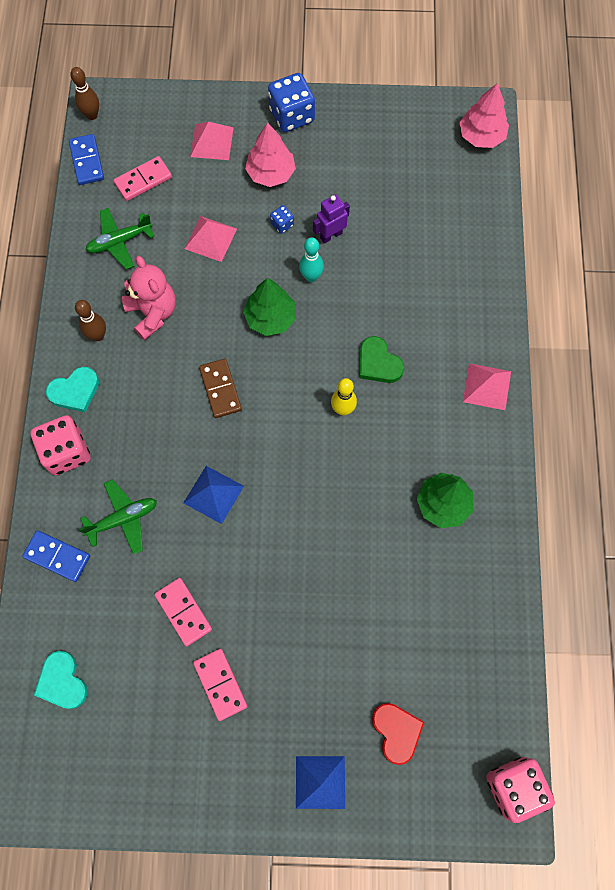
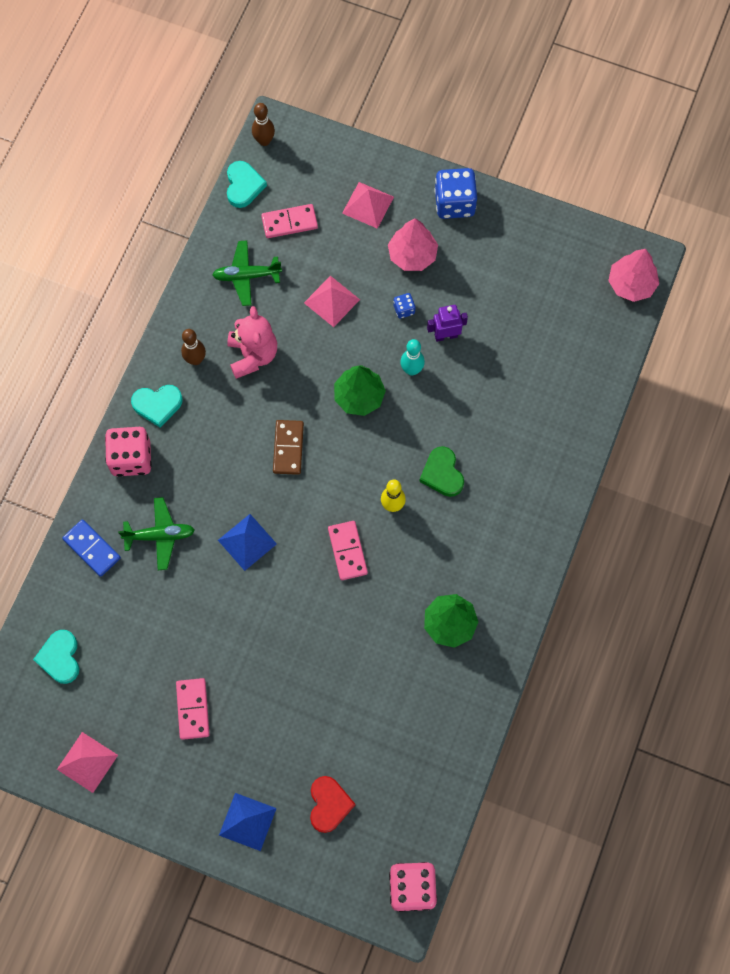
camera: 20 degrees right, 0 degrees up
(87, 161) = (243, 186): blue domino -> turquoise heart
(183, 612) = (183, 636): pink domino -> pink domino (347, 551)
(487, 386) = (534, 530): pink pyramid -> pink pyramid (87, 762)

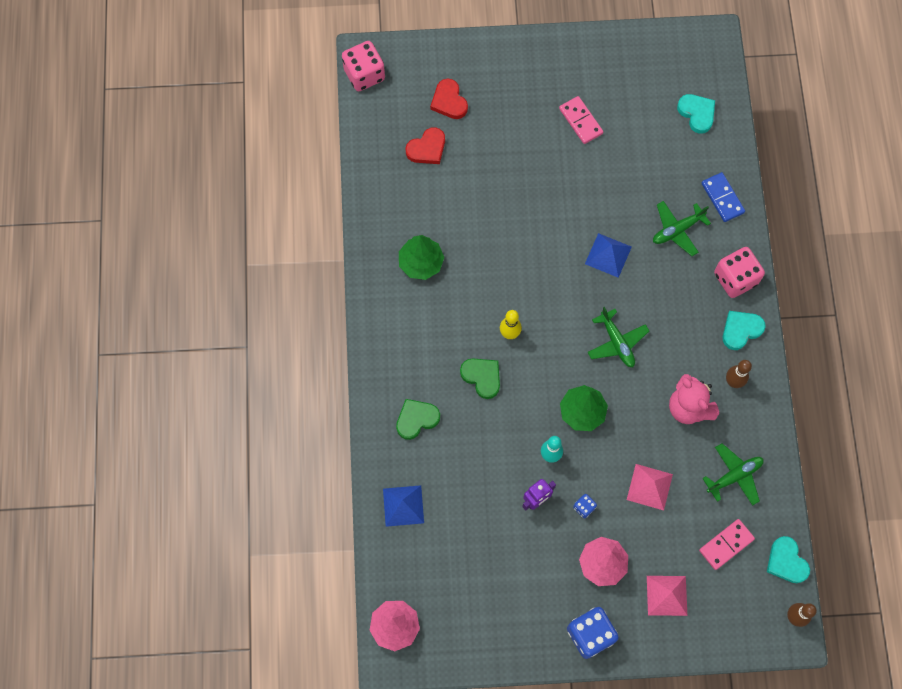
camera: 155 degrees right, 0 degrees up
(87, 762) = (634, 56): pink pyramid -> none
(92, 549) = (722, 198): blue domino -> blue domino turned 45 degrees clockwise
(247, 821) = (501, 67): blue pyramid -> blue pyramid (403, 505)
(288, 448) = (617, 342): brown domino -> green plane
(347, 551) = (527, 282): pink domino -> none
(382, 756) = (427, 148): none -> red heart
(528, 461) = (416, 419): none -> green heart

